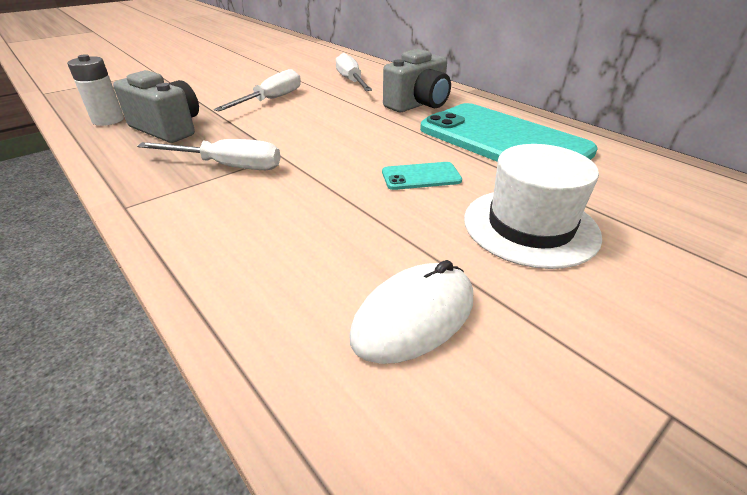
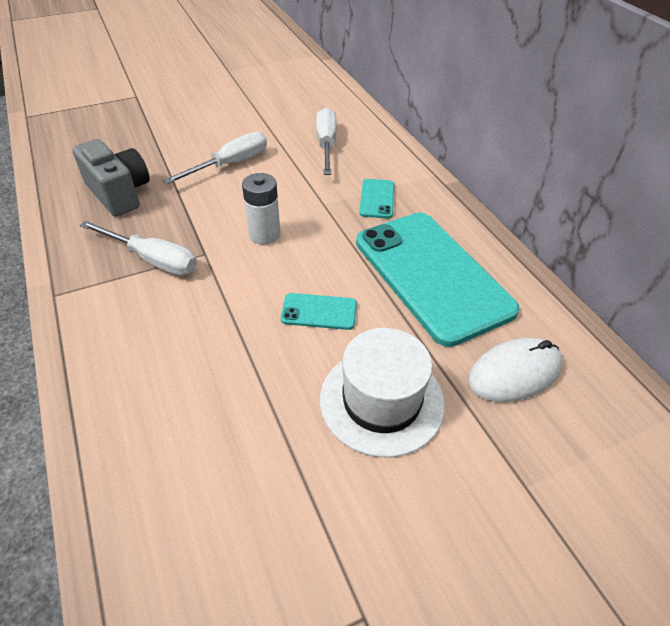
camera: 15 degrees right, 10 degrees up
(108, 120) = (71, 170): white battery -> white battery (264, 234)
(414, 316) = (225, 473): white mouse -> white mouse (514, 373)
(418, 104) = (377, 199): grey camera -> turquoise phone

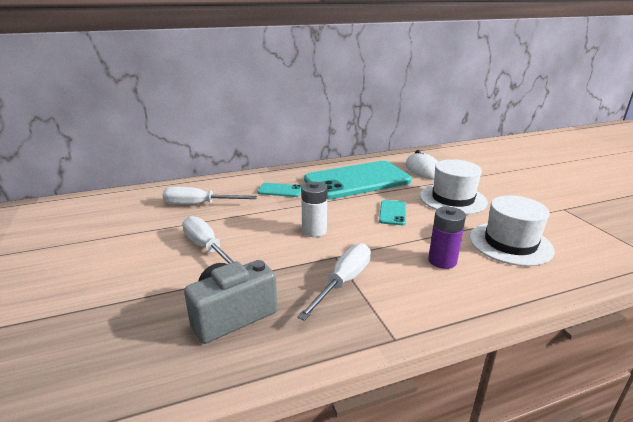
camera: 85 degrees left, 20 degrees down
(181, 353) = (442, 261): none -> purple battery
(219, 453) = (510, 243): none -> white hat

